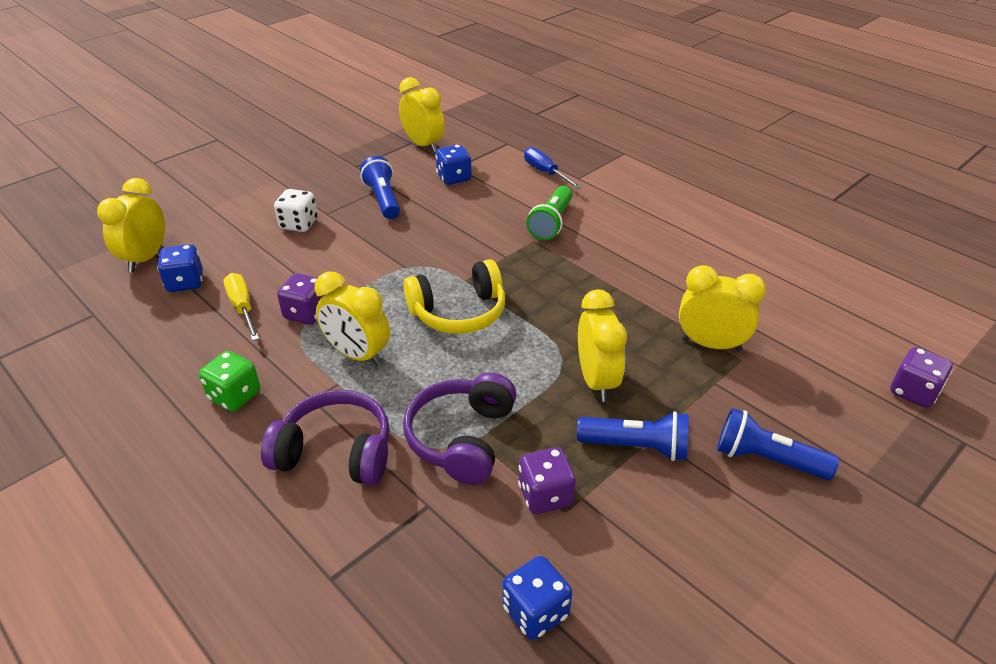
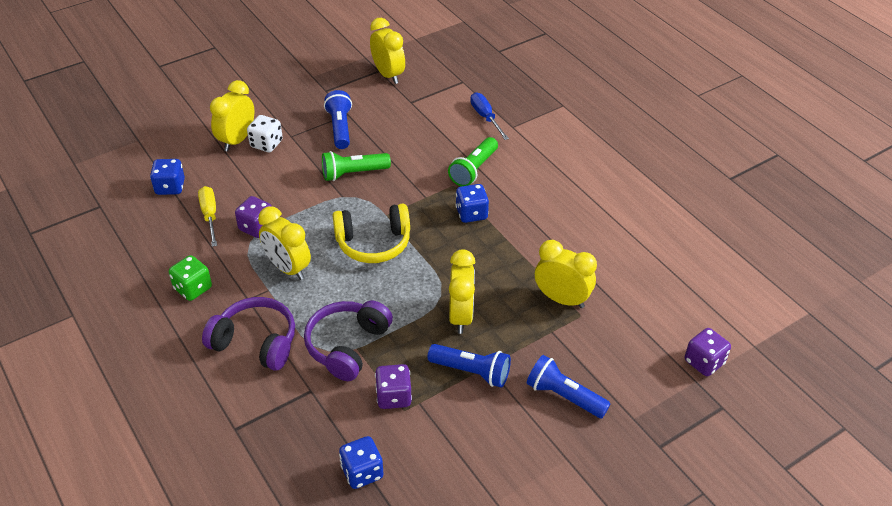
camera: 10 degrees right, 5 degrees up
(146, 258) = (143, 161): yellow clock -> yellow clock (237, 140)
(412, 242) = (353, 173): none -> green flashlight
(454, 178) = (405, 113): blue dice -> blue dice (471, 214)

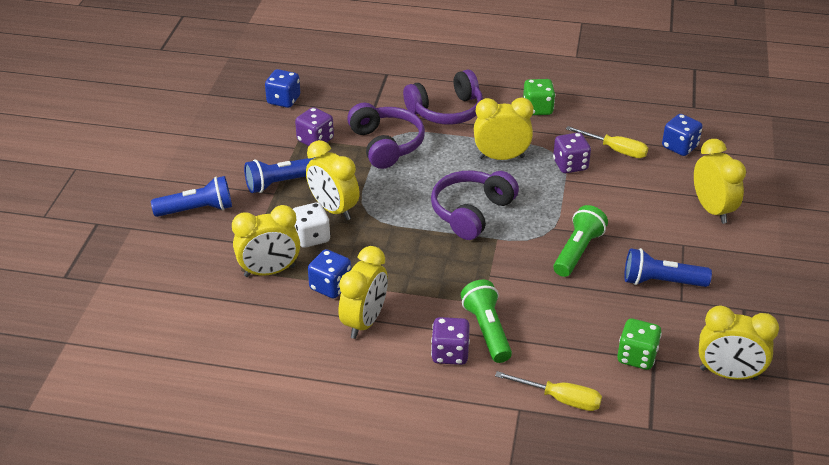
camera: 135 degrees right, 5 degrees down
(266, 144) = (686, 223): white dice -> white dice (311, 237)
(340, 128) = (661, 282): blue flashlight -> blue flashlight turned 150 degrees clockwise
(373, 243) = (471, 212): yellow headphones -> purple headphones
(417, 108) = (636, 357): none -> green dice
(471, 214) = (431, 288): blue dice -> blue dice (330, 286)
(485, 117) = (560, 399): blue screwdriver -> yellow screwdriver
(538, 222) = (364, 322): none -> yellow clock
(704, 362) = (103, 300): purple dice -> purple dice (450, 353)

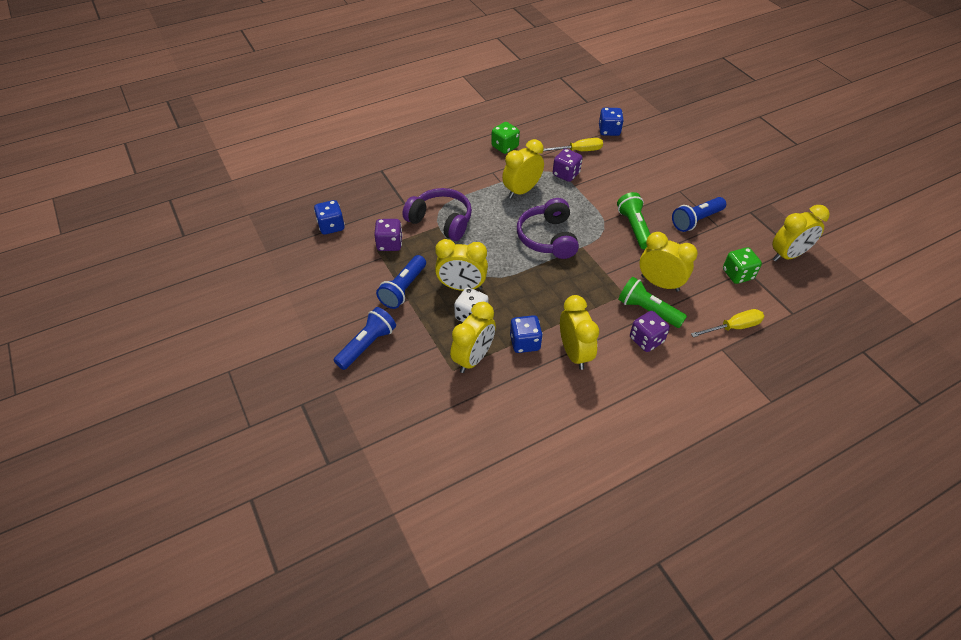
camera: 40 degrees left, 10 degrees up
(446, 111) = (451, 177): purple headphones -> none
(712, 210) = (669, 161): yellow clock -> yellow clock (660, 283)

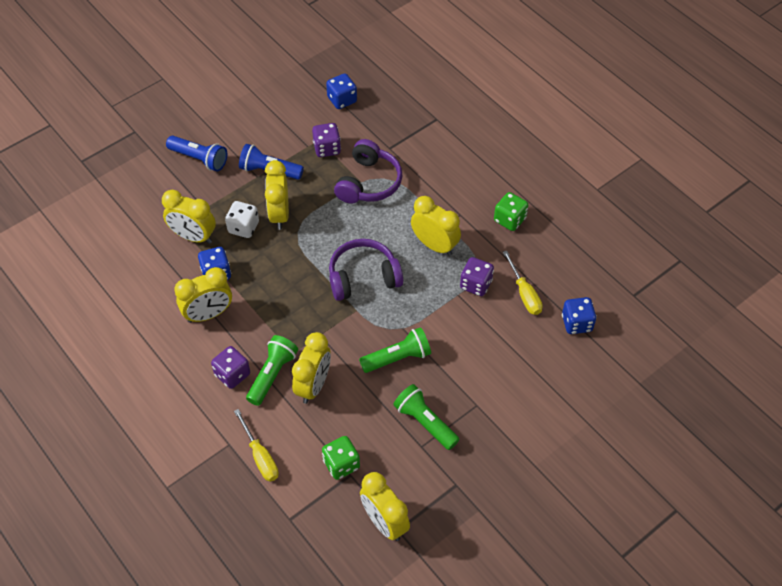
camera: 80 degrees right, 5 degrees up
(696, 220) = (425, 422): blue flashlight -> green flashlight

